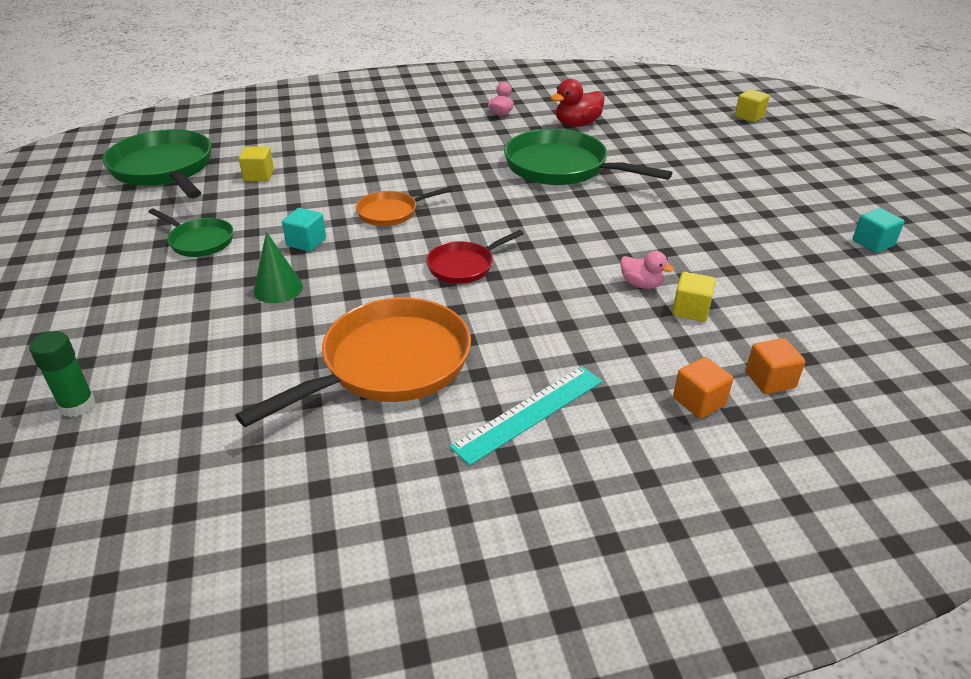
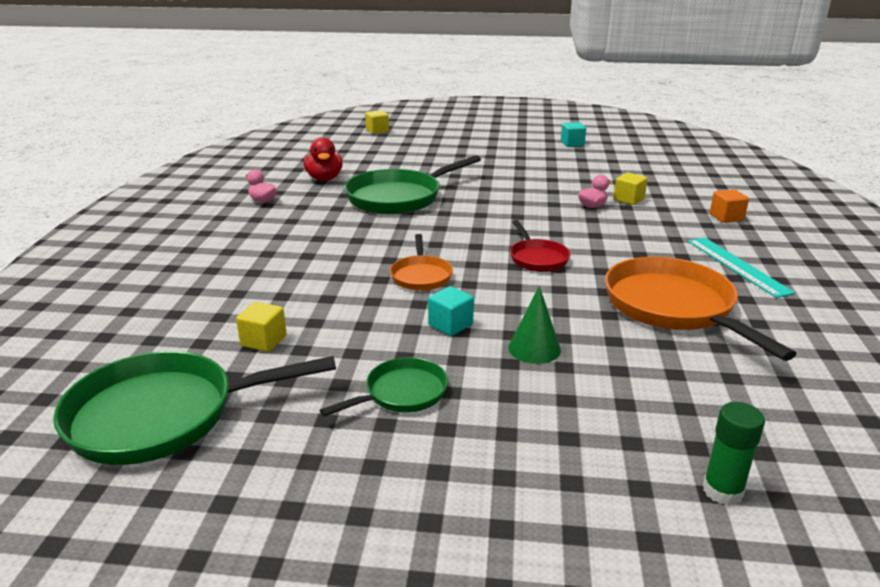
camera: 70 degrees left, 10 degrees down
(770, 380) = (706, 197): orange cube -> none

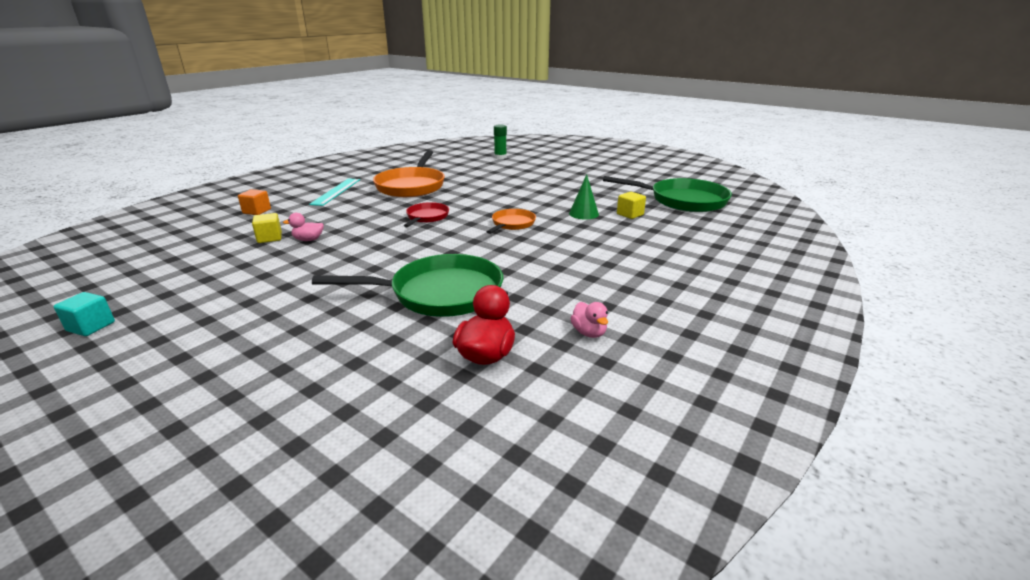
camera: 150 degrees left, 0 degrees up
(377, 131) = (218, 514): yellow cube -> none
(401, 393) = (575, 188): green pan -> none
(450, 325) = (526, 201): turquoise cube -> none
(534, 348) = (501, 188): green cone -> green cone (583, 214)

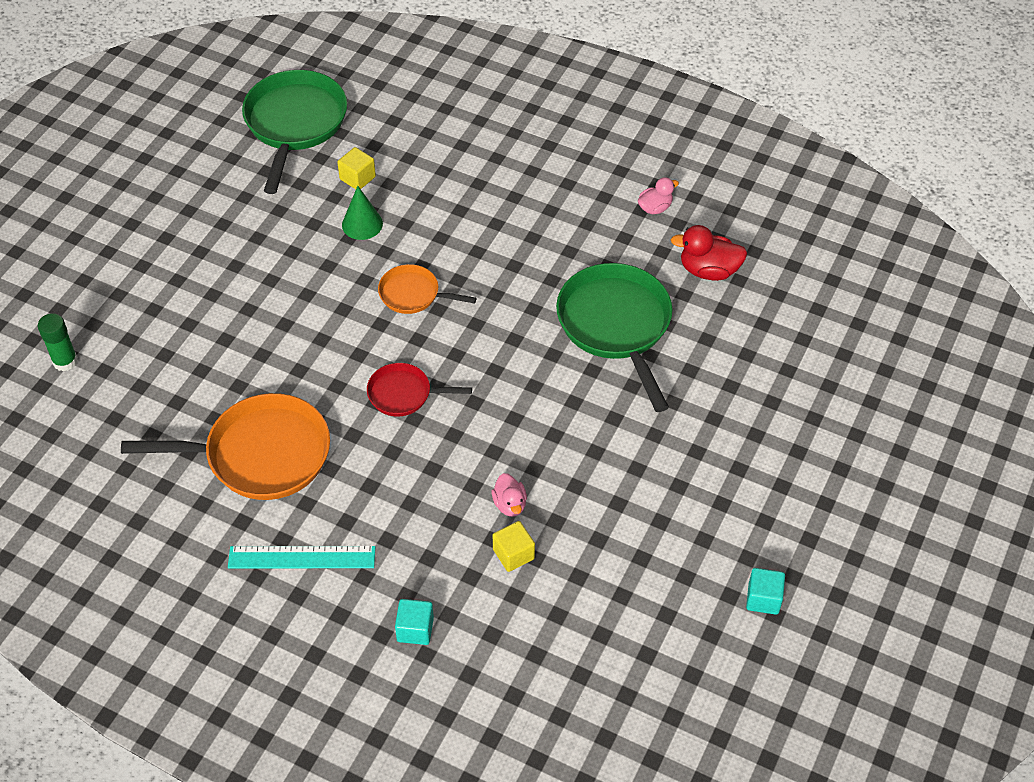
camera: 100 degrees left, 25 degrees up
(257, 211) = (415, 629): orange cube -> turquoise cube

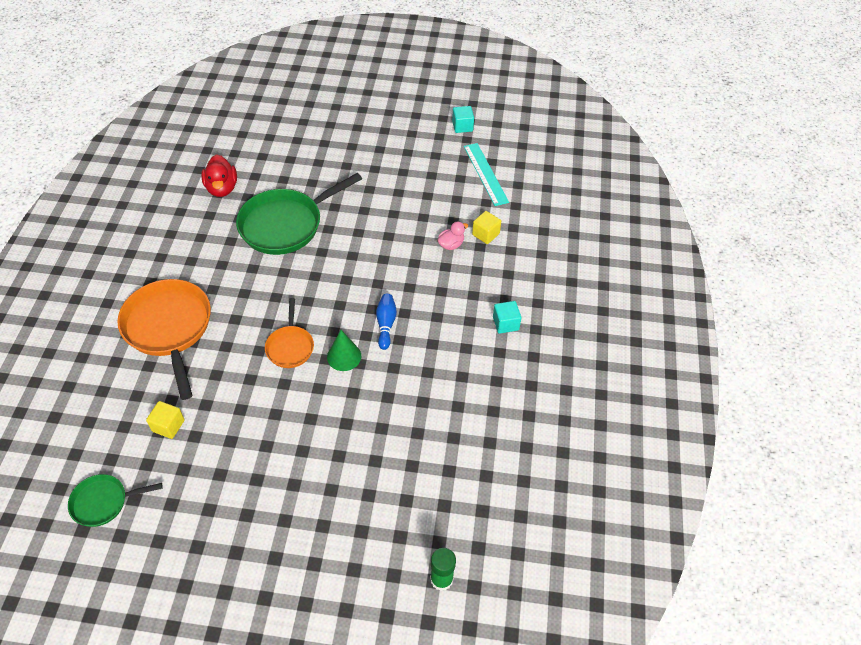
camera: 110 degrees left, 0 degrees up
(260, 455) = (473, 395): orange pan -> orange pan (169, 329)
(295, 124) = (104, 502): green pan -> green pan, size x0.53
(301, 557) = (541, 340): turquoise ruler -> turquoise ruler (485, 174)
(362, 224) = (223, 404): green cone -> green cone (344, 356)
(404, 394) = (386, 324): red pan -> blue bowling pin
(415, 629) = (559, 267): turquoise cube -> turquoise cube (505, 323)
(655, 208) = (166, 226): pink duck -> none

